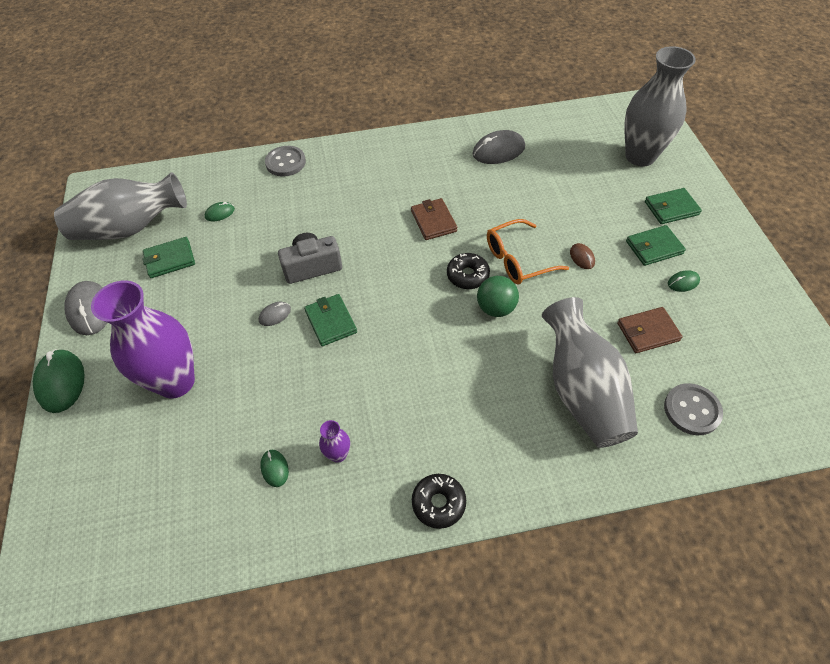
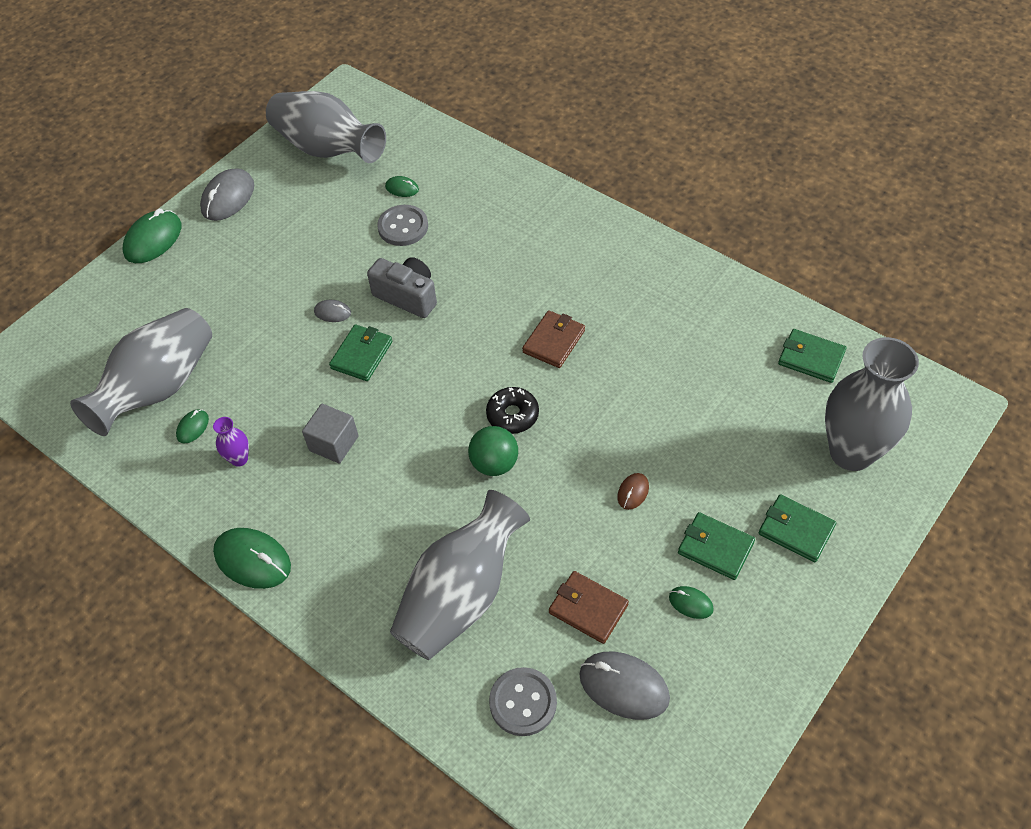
camera: 50 degrees right, 0 degrees up
(170, 259) = (321, 200): green wallet -> green wallet (811, 358)
(175, 382) = (213, 304): purple vase -> none
(210, 469) = (159, 388): none -> grey vase
(285, 162) = (509, 181): grey button -> grey button (403, 227)
(388, 385) = (334, 443): none -> grey cube
(438, 503) = (253, 560): black donut -> green mouse
(498, 151) = (711, 324): grey mouse -> grey mouse (624, 686)
(517, 260) = (573, 441): orange glasses -> none

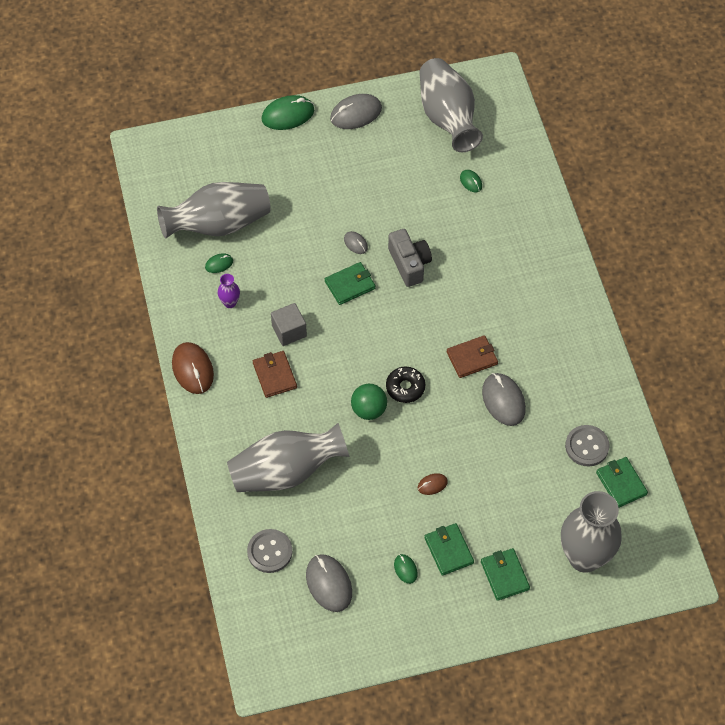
camera: 35 degrees right, 5 degrees up
(253, 560) = (193, 369): green mouse -> brown mouse
(403, 227) = (447, 211): grey button -> grey button (587, 446)
(588, 609) = (347, 530): brown wallet -> brown wallet (274, 375)
(623, 360) = (503, 400): none -> grey mouse

